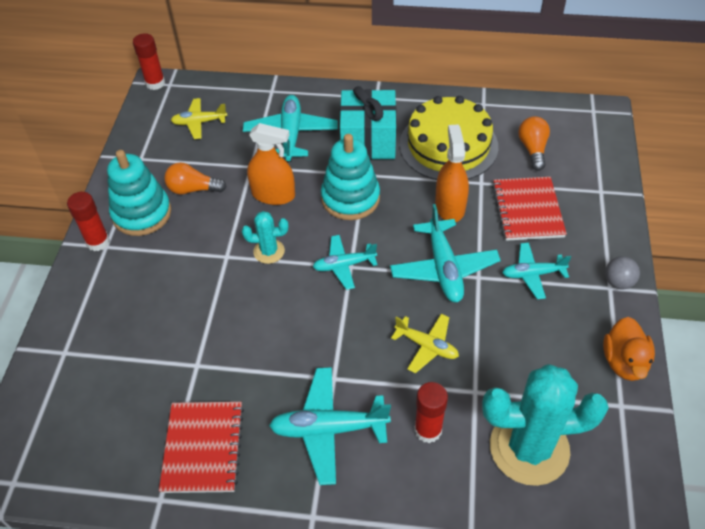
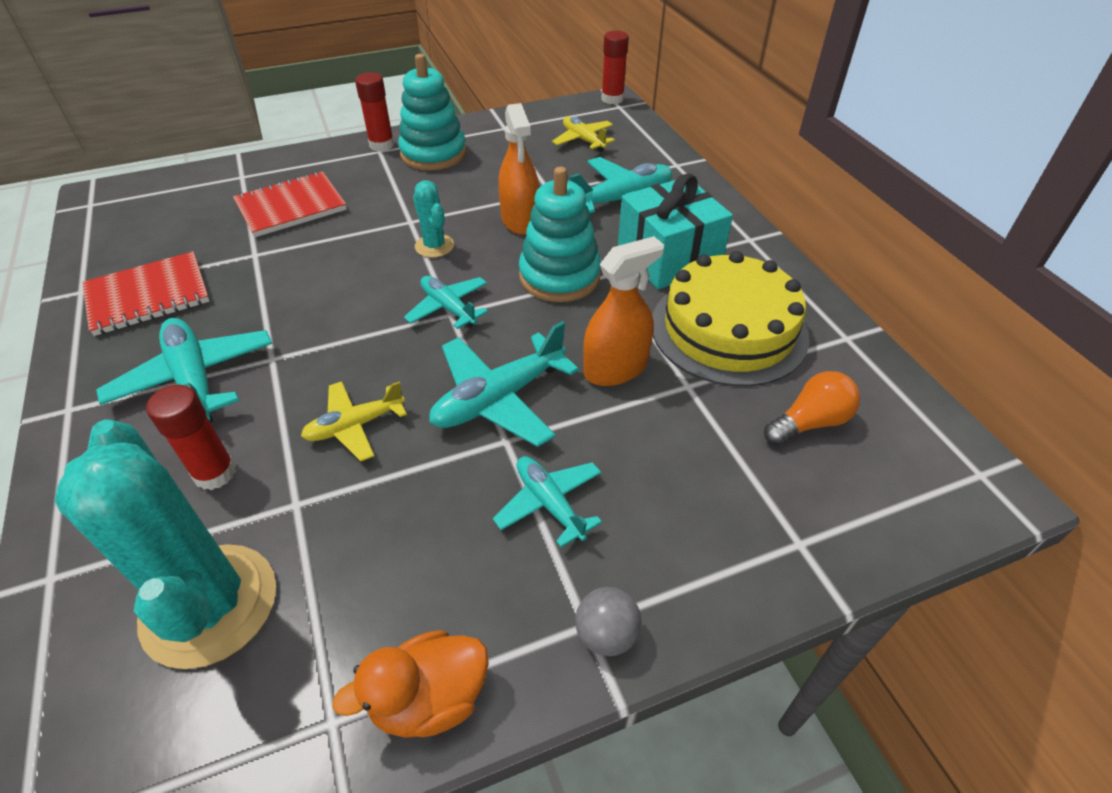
camera: 60 degrees right, 5 degrees down
(193, 189) = (487, 169): orange light bulb -> none
(427, 346) = (355, 426): yellow plane -> yellow plane turned 60 degrees clockwise
(527, 210) = (676, 456): red notebook -> red notebook (291, 207)

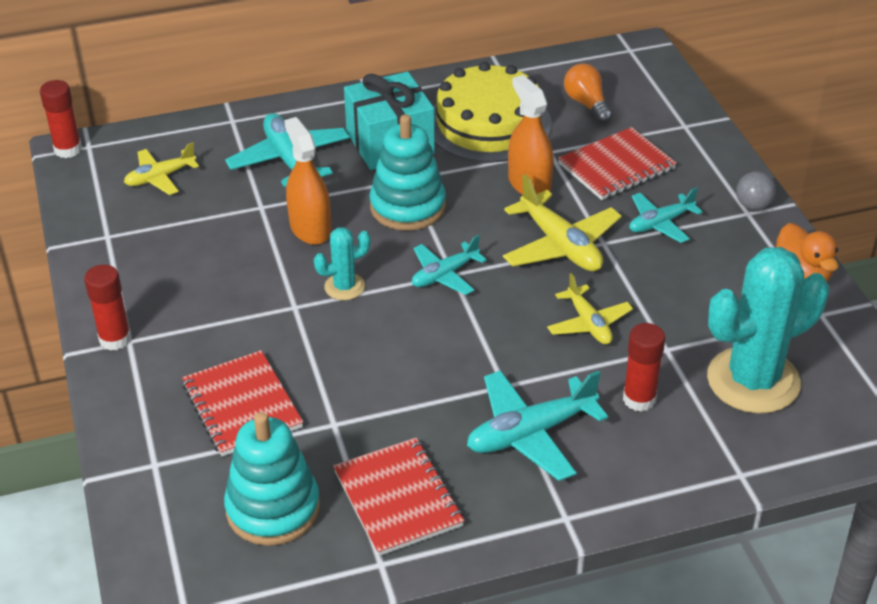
camera: 85 degrees left, 5 degrees down
(433, 154) = (152, 293): turquoise stacking toy -> turquoise stacking toy (273, 509)
(499, 399) = (560, 245): turquoise plane -> yellow plane
(520, 220) = (310, 228): orange spray bottle -> orange spray bottle turned 105 degrees counterclockwise
(670, 455) = (616, 167): none -> red notebook

